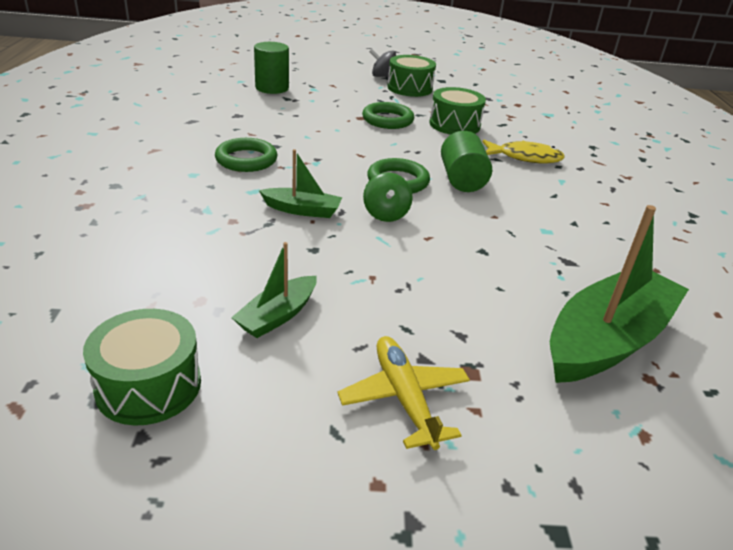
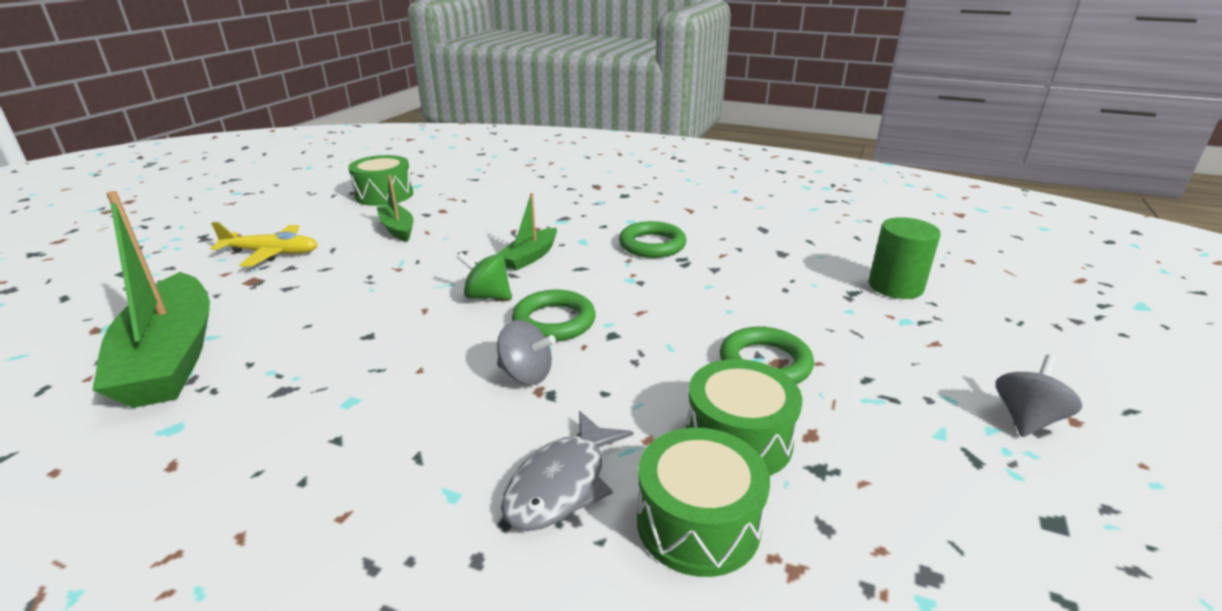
camera: 115 degrees right, 5 degrees down
(409, 88) = (958, 439): green drum -> green drum (698, 523)
(462, 180) = (526, 374): green cylinder -> grey spinning top
(525, 157) = (562, 483): yellow fish -> grey fish

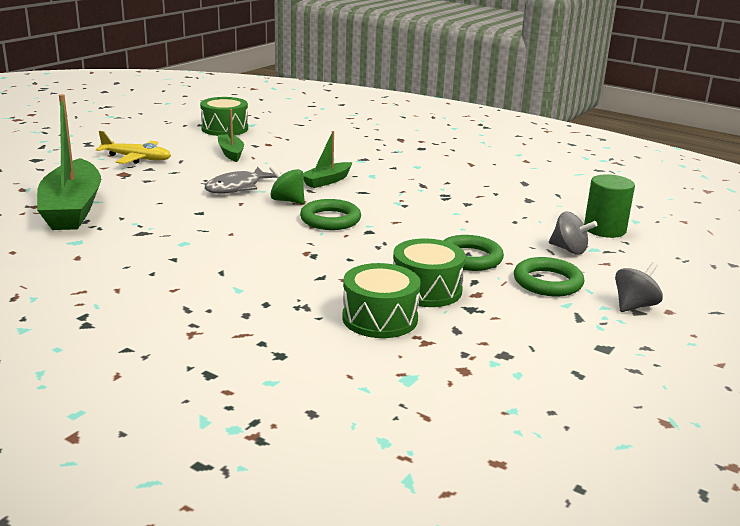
camera: 10 degrees right, 5 degrees down
(526, 374) = (300, 244): grey spinning top -> grey spinning top (569, 250)
(562, 483) = (305, 293): grey fish -> grey fish (237, 187)
(652, 245) = (426, 183): green ring -> green ring (547, 282)

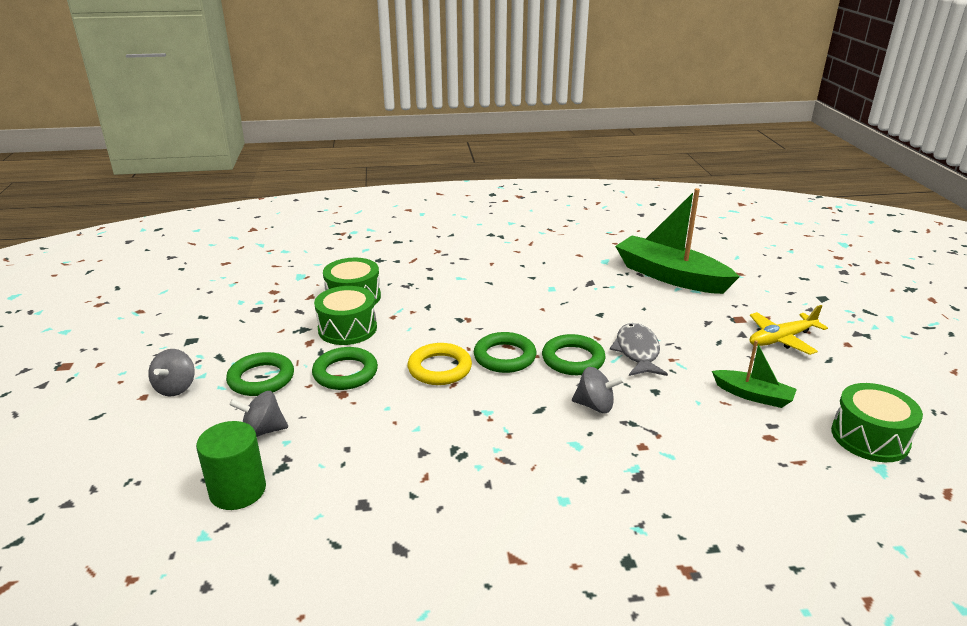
camera: 140 degrees right, 5 degrees up
(287, 201) = (573, 359): green spinning top -> green ring
(327, 181) = (595, 406): green boat -> grey spinning top
(390, 232) = (439, 368): none -> yellow ring

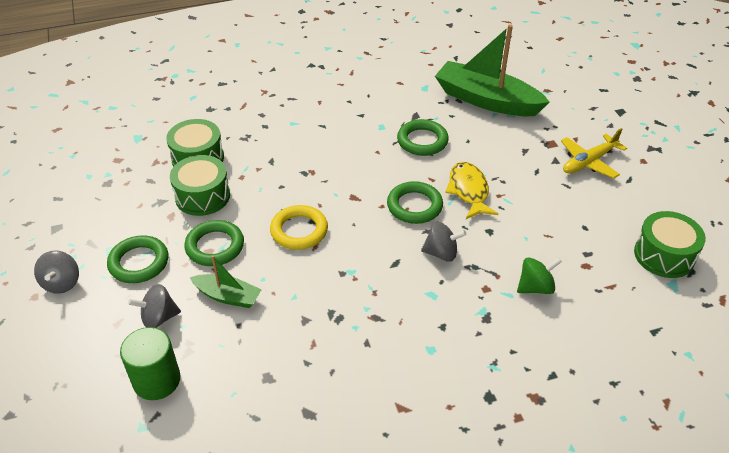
camera: 10 degrees left, 15 degrees up
(504, 357) = (354, 211): green ring -> green ring (422, 141)
(637, 352) = (469, 191): grey fish -> yellow fish
(703, 452) = (535, 287): none -> green spinning top
(753, 395) = (570, 225): green boat -> green boat (228, 296)

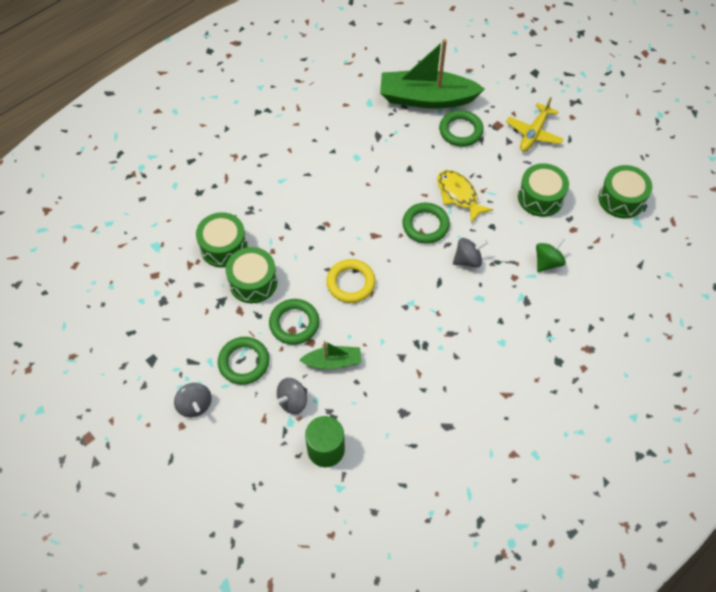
camera: 25 degrees left, 15 degrees up
(422, 141) = (397, 160): green ring -> green ring (460, 131)
(563, 222) = (540, 197): none -> green drum

